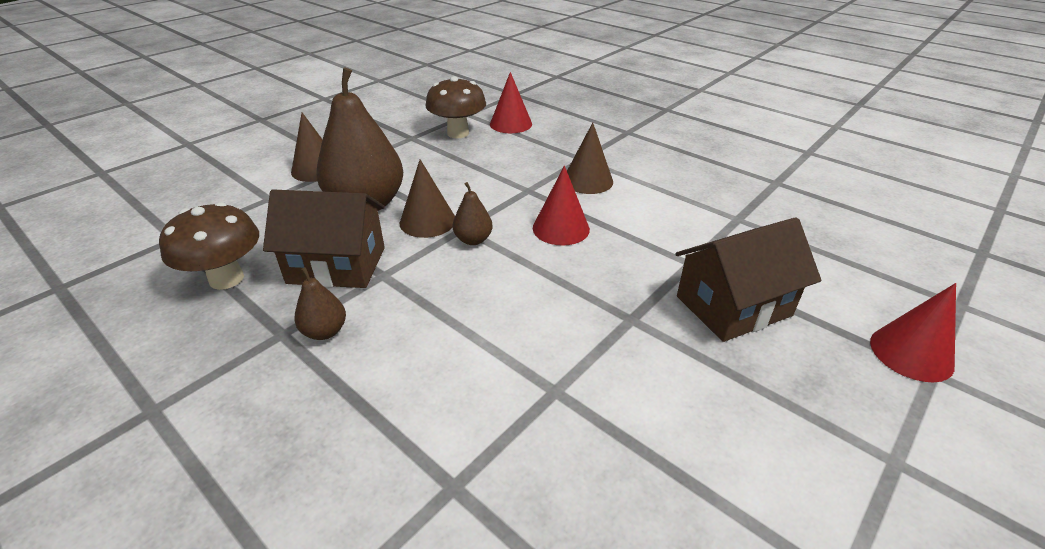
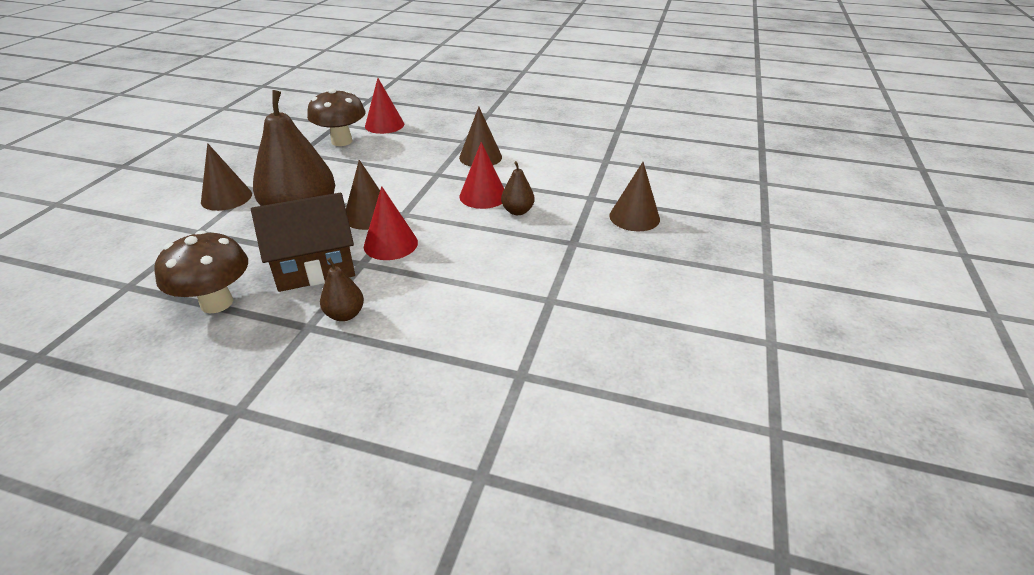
camera: 25 degrees left, 0 degrees up
(473, 240) = (419, 220): brown pear -> brown pear (517, 211)
(733, 306) = (634, 217): brown house -> brown cone
(911, 353) = (749, 217): red cone -> red cone (390, 244)

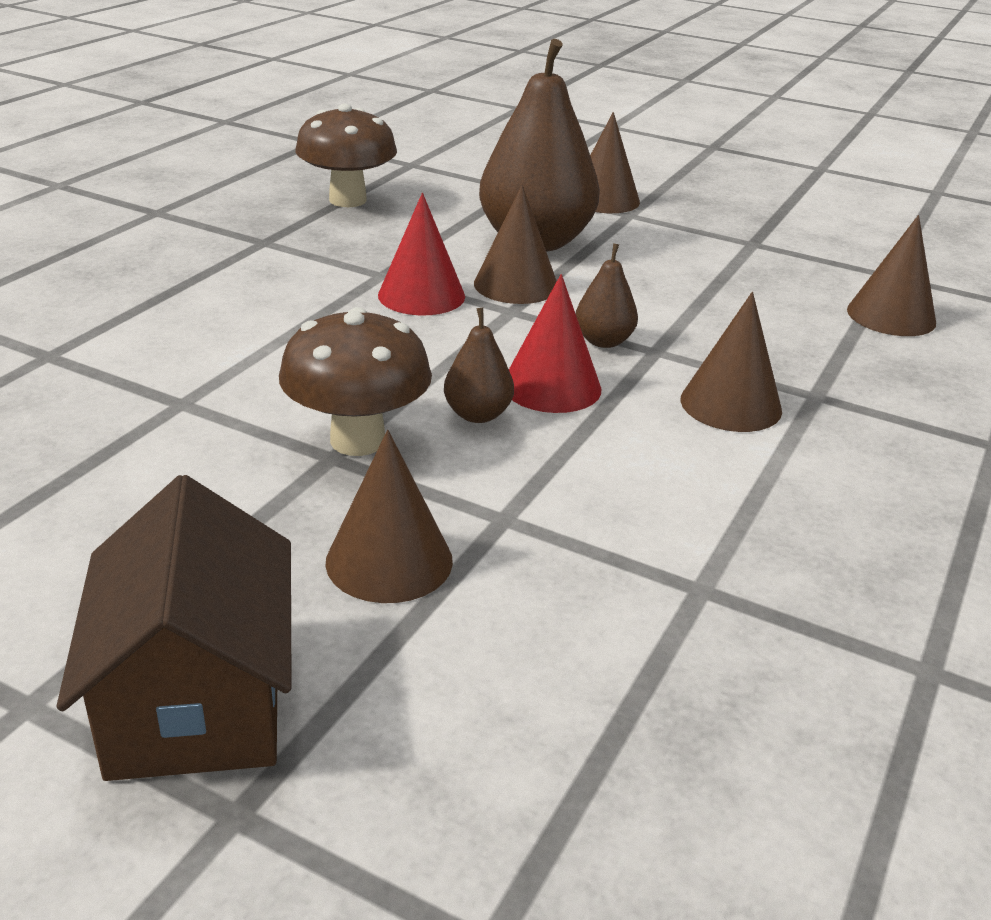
camera: 100 degrees right, 5 degrees down
(314, 266) = (392, 247): brown house -> brown house (197, 699)
(342, 141) = (804, 275): brown mushroom -> brown mushroom (357, 440)
(345, 314) = (270, 260): brown pear -> brown pear (604, 341)
(384, 125) = (891, 316): red cone -> brown cone

